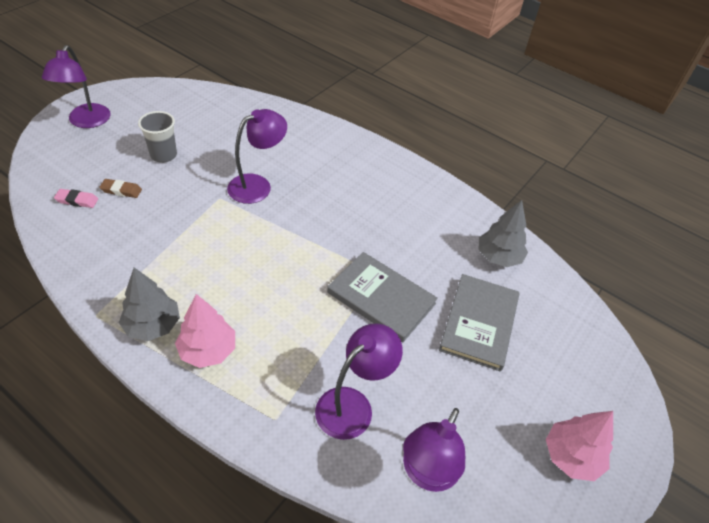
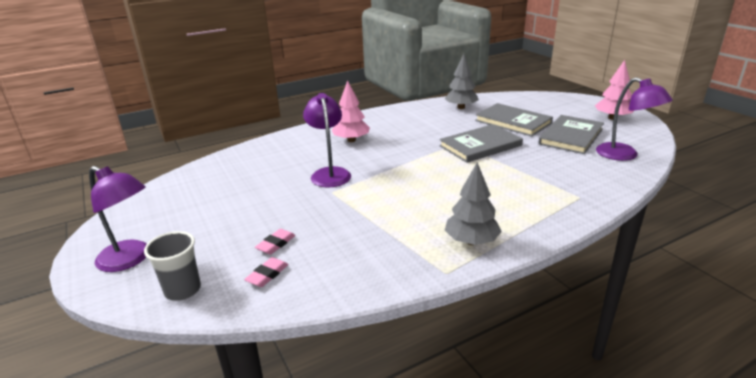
camera: 60 degrees left, 20 degrees down
(121, 190) = (276, 244): brown eraser -> pink eraser
(163, 155) = (244, 214): grey cup -> grey cup (183, 290)
(208, 350) = (508, 217): pink tree -> pink tree (351, 140)
(353, 405) = (570, 169): purple lamp -> none
(462, 399) = (571, 136): none -> grey book

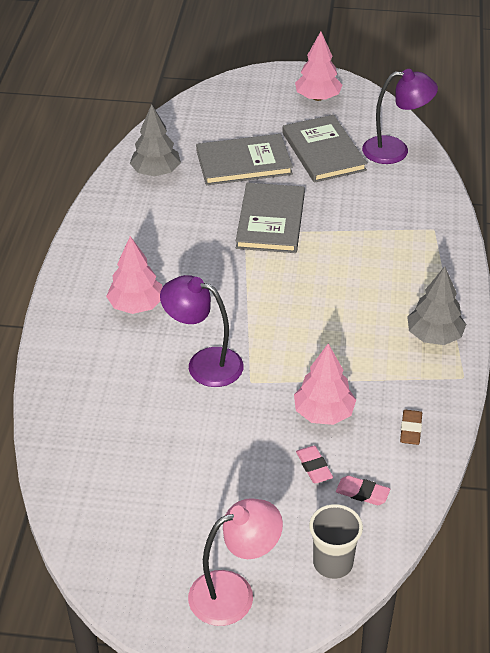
camera: 55 degrees left, 15 degrees up
(130, 259) = (234, 592): purple lamp -> pink lamp
(267, 275) = (362, 493): pink eraser -> pink eraser turned 45 degrees counterclockwise
(333, 228) = (324, 413): none -> pink tree
(357, 270) = (410, 429): none -> brown eraser

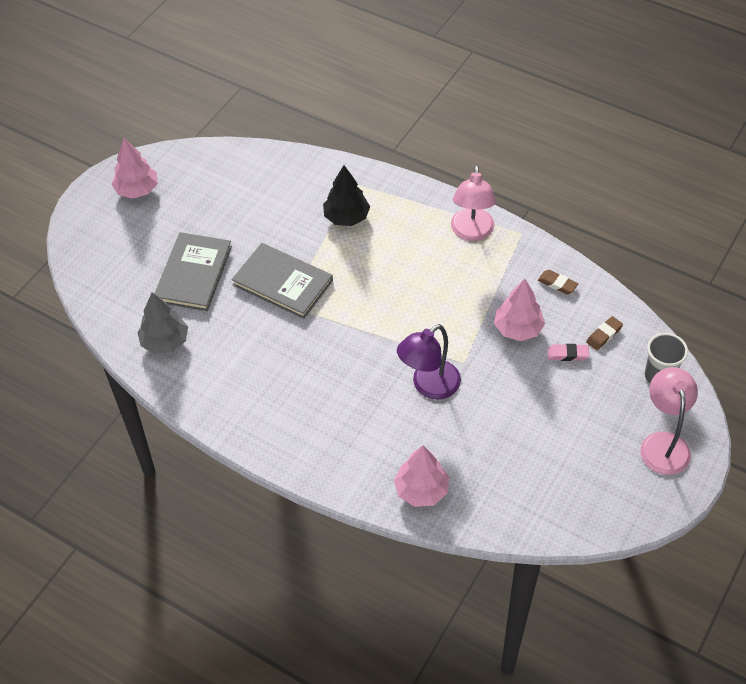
camera: 65 degrees left, 10 degrees up
(136, 305) = (335, 411): pink tree -> pink tree (421, 490)
(323, 151) = (215, 214): grey book -> none
(362, 493) = (604, 335): pink eraser -> brown eraser
(384, 237) = (346, 217): none -> black tree
(395, 150) = (244, 168): purple lamp -> none
(434, 336) = (471, 232): grey tree -> pink lamp

